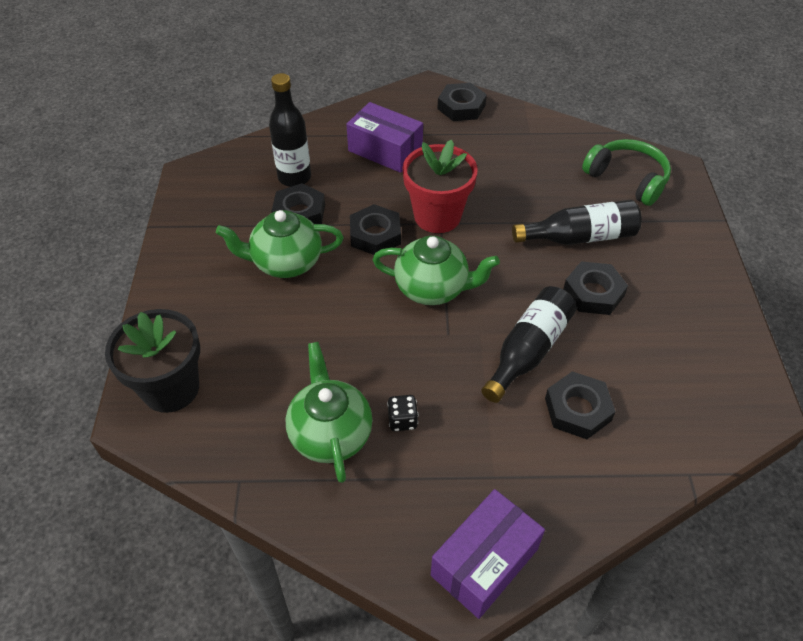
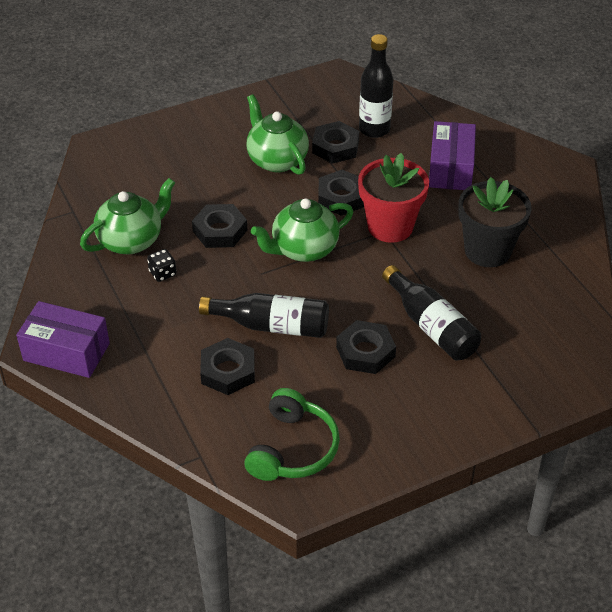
camera: 65 degrees right, 5 degrees down
(171, 388) = (127, 151): black flower pot -> black flower pot (487, 251)
(432, 288) = (303, 249): green teapot -> green teapot turned 75 degrees clockwise
(461, 107) = (554, 197): black nut -> black nut (220, 231)
(627, 179) = (543, 342): green headphones -> green headphones (293, 448)

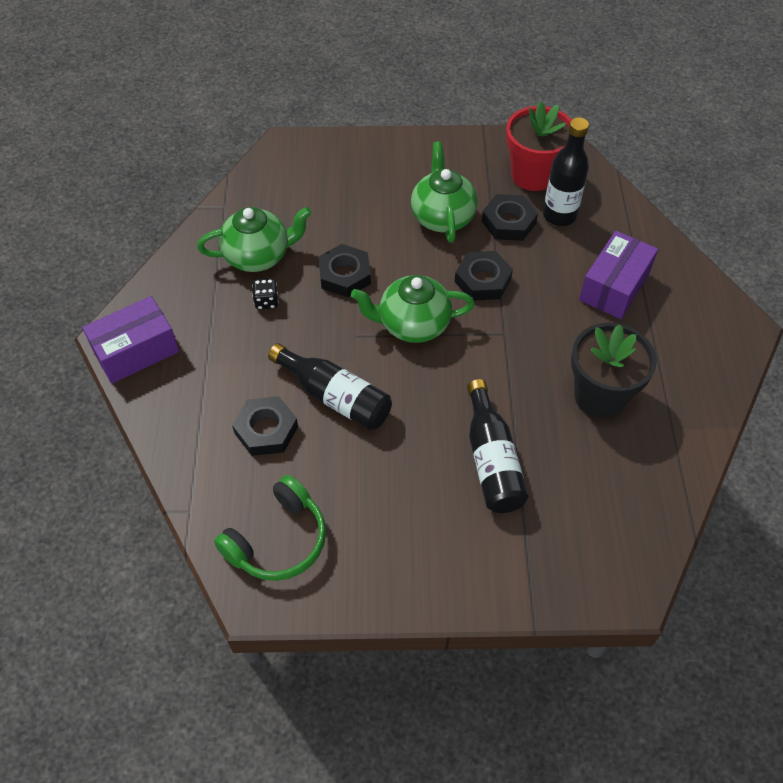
camera: 25 degrees right, 10 degrees up
(66, 352) = (136, 351): purple box -> purple box turned 75 degrees counterclockwise
(365, 352) = (409, 462): black nut -> none
(390, 226) = (513, 331): red flower pot -> red flower pot (533, 175)

